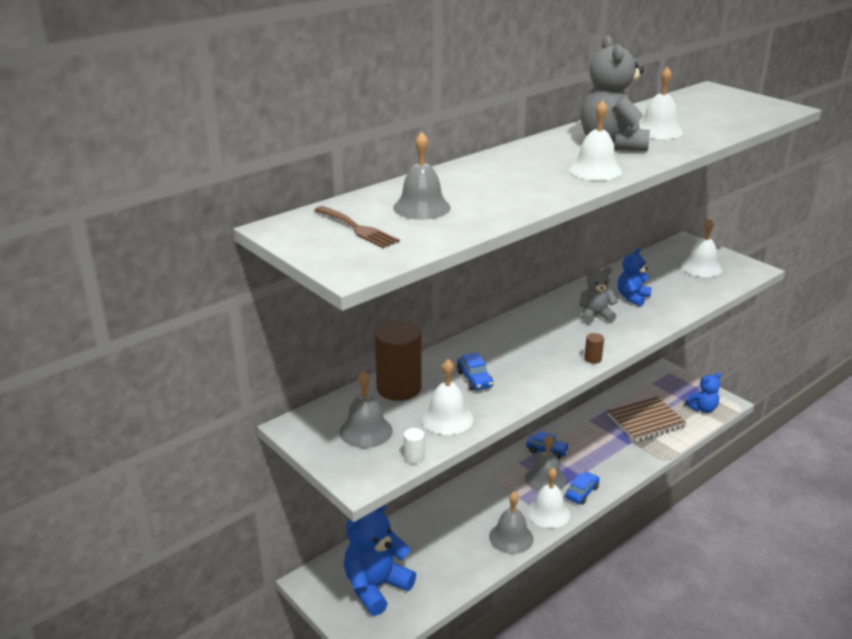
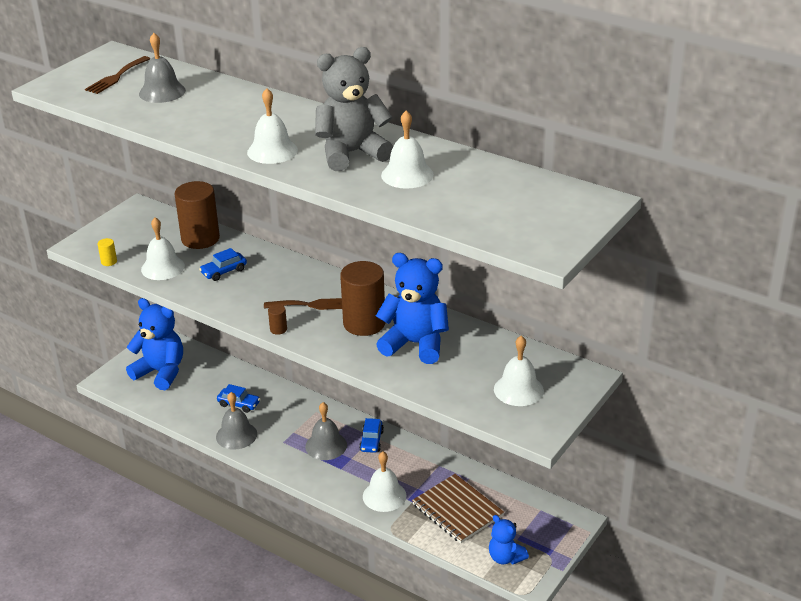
camera: 75 degrees right, 5 degrees up
(366, 431) = (138, 236): grey bell -> none
(414, 457) = (109, 262): white cylinder -> yellow cylinder
(548, 513) = (276, 454): white bell -> white bell (384, 496)
(556, 337) = (311, 305): none -> brown fork
(582, 492) = (313, 472): blue car -> blue car (239, 404)
(595, 316) = (364, 323): grey teddy bear -> brown cylinder
(632, 297) = (415, 344): blue teddy bear -> blue teddy bear, size x1.76

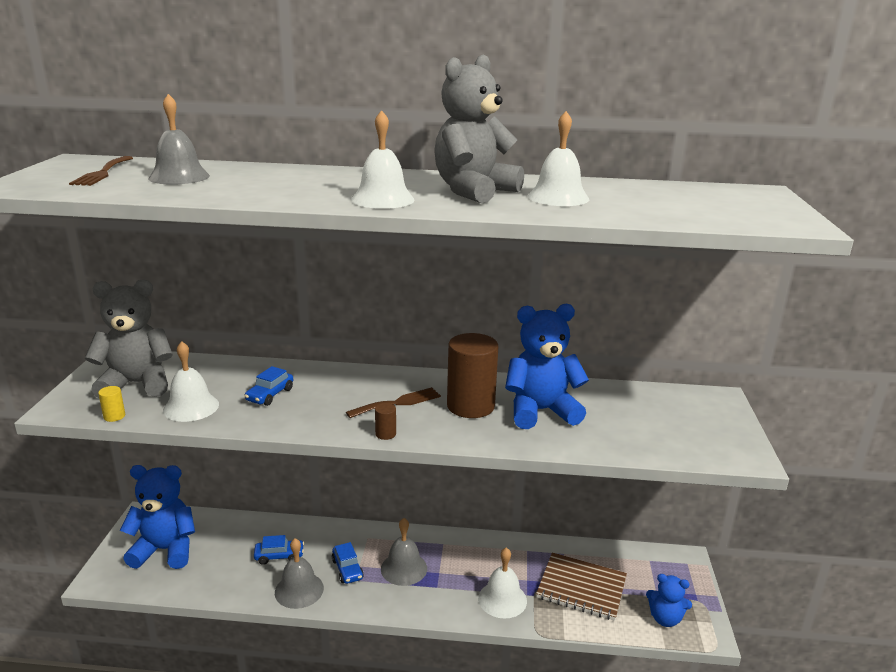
camera: 30 degrees left, 10 degrees down
(140, 236) = (137, 384): none -> grey teddy bear
(200, 239) = (215, 371): brown cylinder -> none
(371, 441) = (445, 548): blue car -> blue car (347, 569)
(518, 389) = (681, 425): white bell -> none

